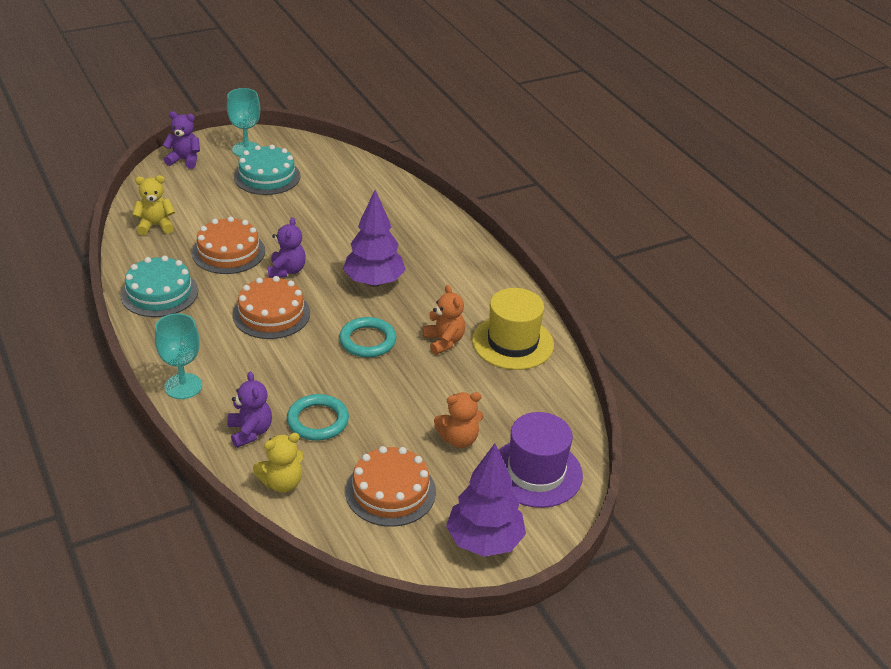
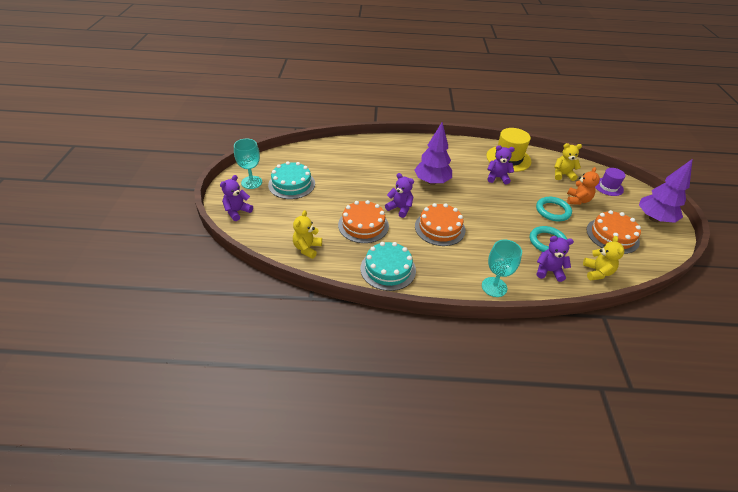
camera: 60 degrees left, 5 degrees up
(367, 341) = (484, 201): turquoise ring -> turquoise ring (552, 211)
(444, 341) = (497, 178): orange teddy bear -> purple teddy bear
(522, 411) = (562, 175): none -> yellow teddy bear
(536, 473) = (608, 187): purple hat -> purple hat, size x0.61

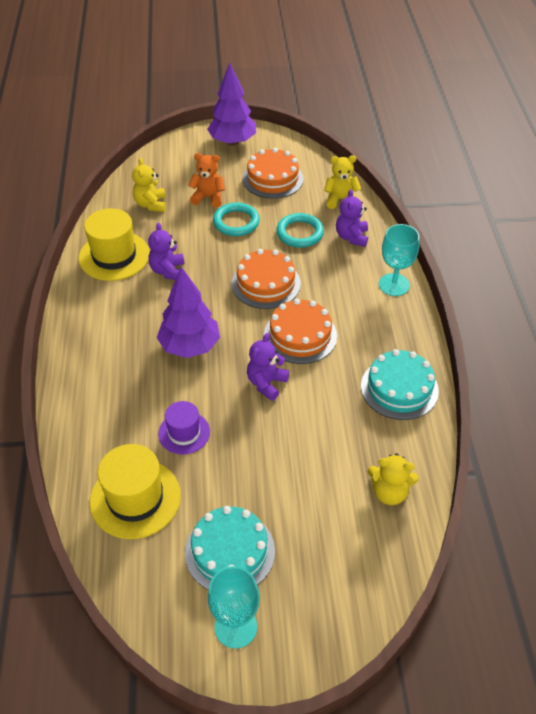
camera: 95 degrees left, 5 degrees up
(237, 211) = (329, 626): purple teddy bear -> none
(332, 158) = (135, 498): none -> yellow hat
(363, 225) = (317, 426): orange cake -> orange cake (266, 283)
(608, 187) = (173, 167): purple hat -> purple hat (184, 433)

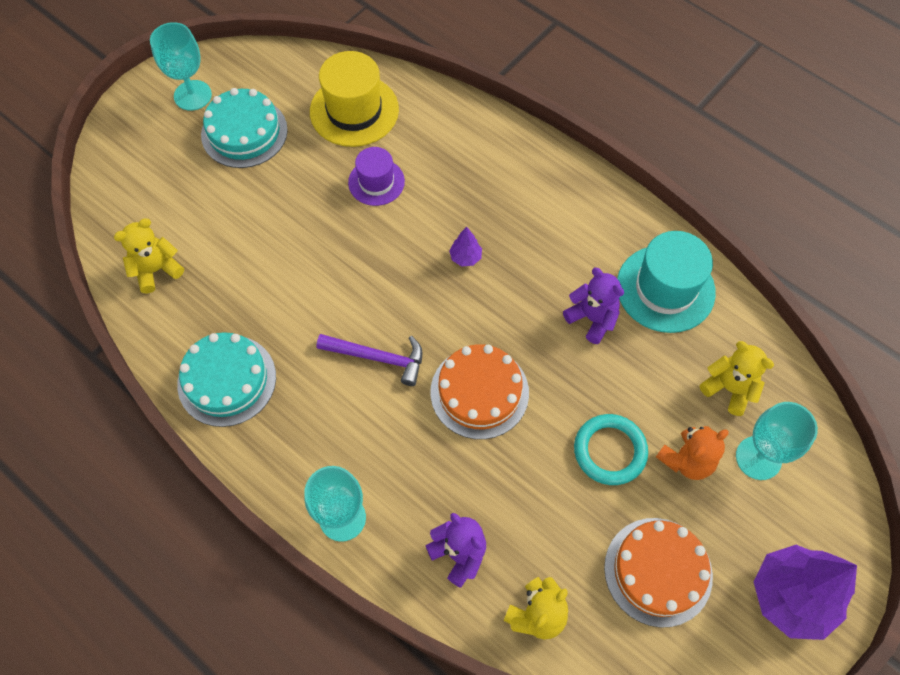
camera: 135 degrees right, 15 degrees up
(114, 256) = (665, 289): yellow hat -> turquoise hat
(178, 179) = (758, 458): none -> turquoise goblet
(190, 346) = (465, 257): purple tree -> purple tree, size x0.43
(266, 383) = (356, 280): purple teddy bear -> none
(300, 233) = (523, 502): turquoise ring -> none
(300, 335) = (378, 358): orange cake -> purple hammer

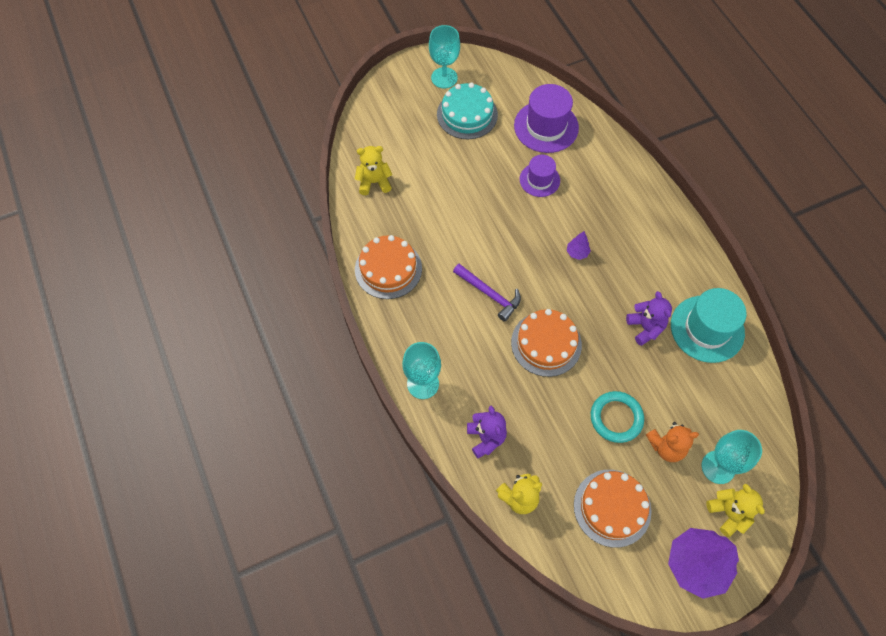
camera: 25 degrees right, 0 degrees up
(227, 380) = (388, 269): turquoise cake -> orange cake
(354, 110) = (546, 126): yellow hat -> purple hat
(729, 388) = (720, 413): yellow teddy bear -> yellow teddy bear (728, 513)

